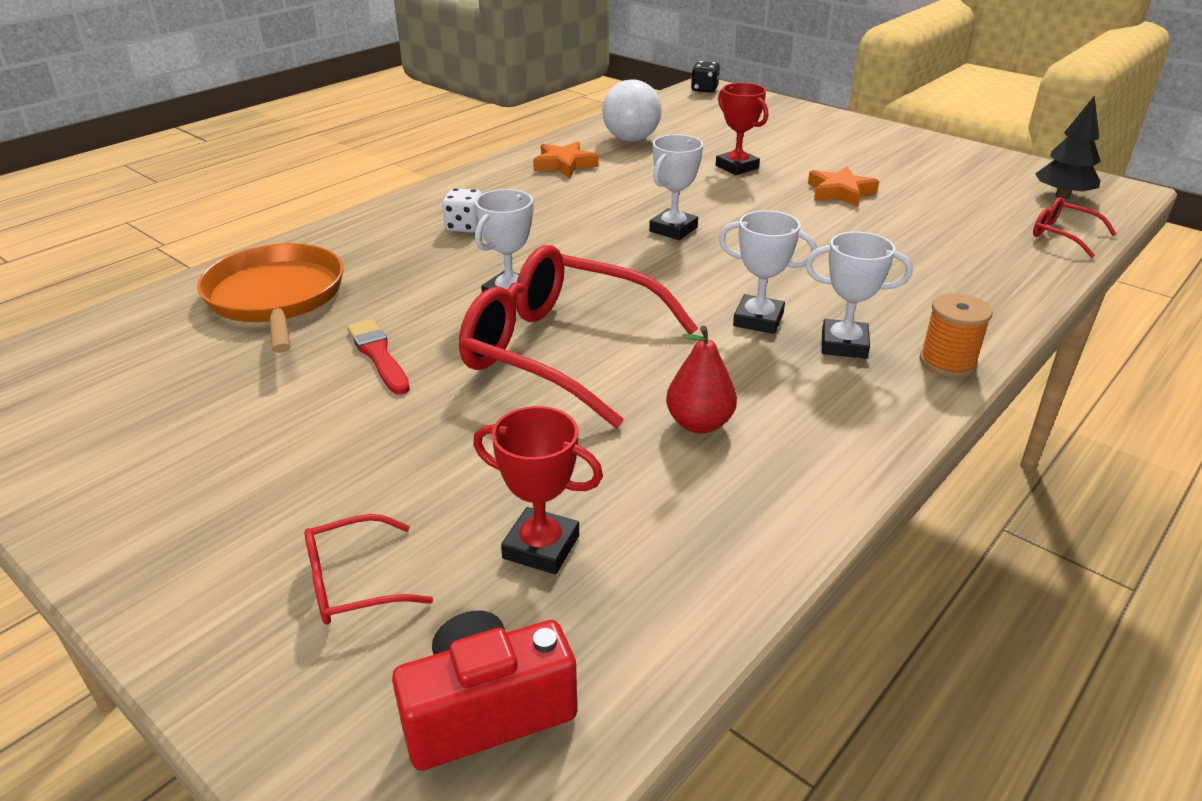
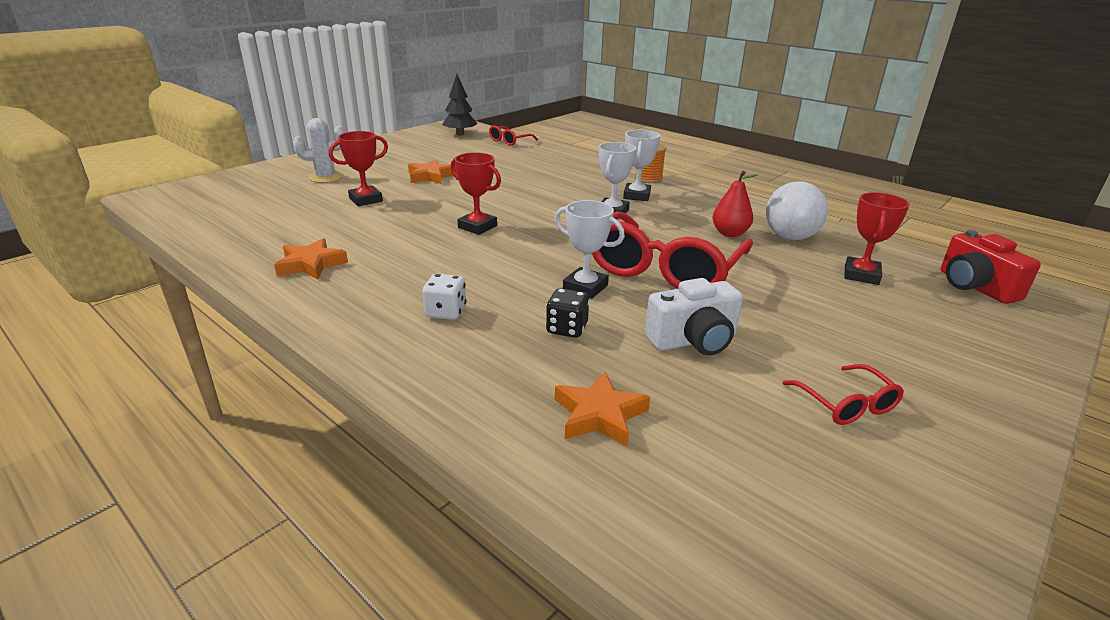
camera: 90 degrees left, 5 degrees down
(276, 297) = (599, 415): orange pan -> orange star
(353, 583) = (936, 327): red glasses -> red glasses (846, 404)
(378, 355) = (693, 340): red brush -> white camera
(631, 139) = (266, 233): white ball -> white ball (790, 237)
(673, 229) = (477, 227): white trophy -> red trophy
(704, 89) = (154, 198): black dice -> black dice (567, 329)
(800, 141) = (326, 177): none -> white cactus

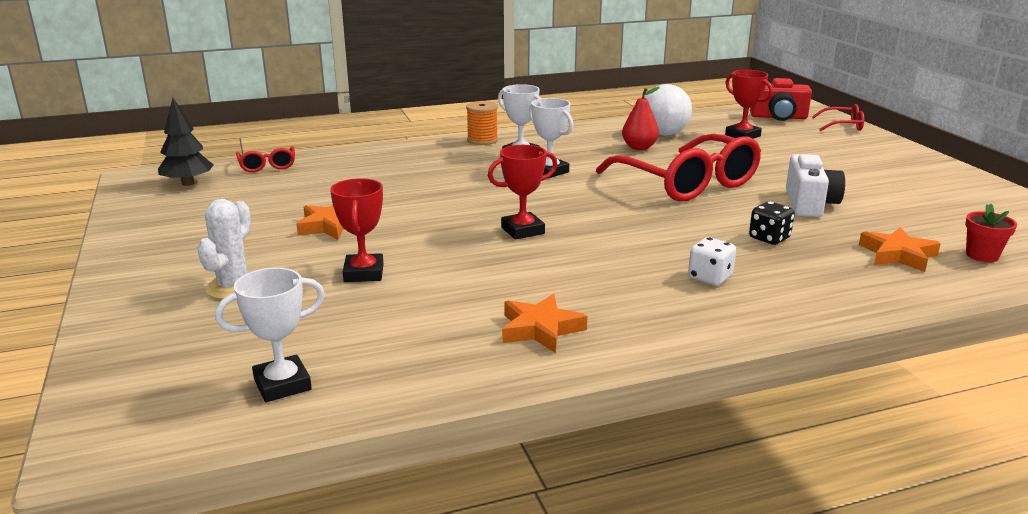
camera: 60 degrees left, 5 degrees down
(585, 287) = (700, 216): white trophy -> white trophy (282, 384)
(665, 488) = (982, 255): none -> red flower pot
(846, 404) = (905, 188): red glasses -> red glasses (843, 126)

